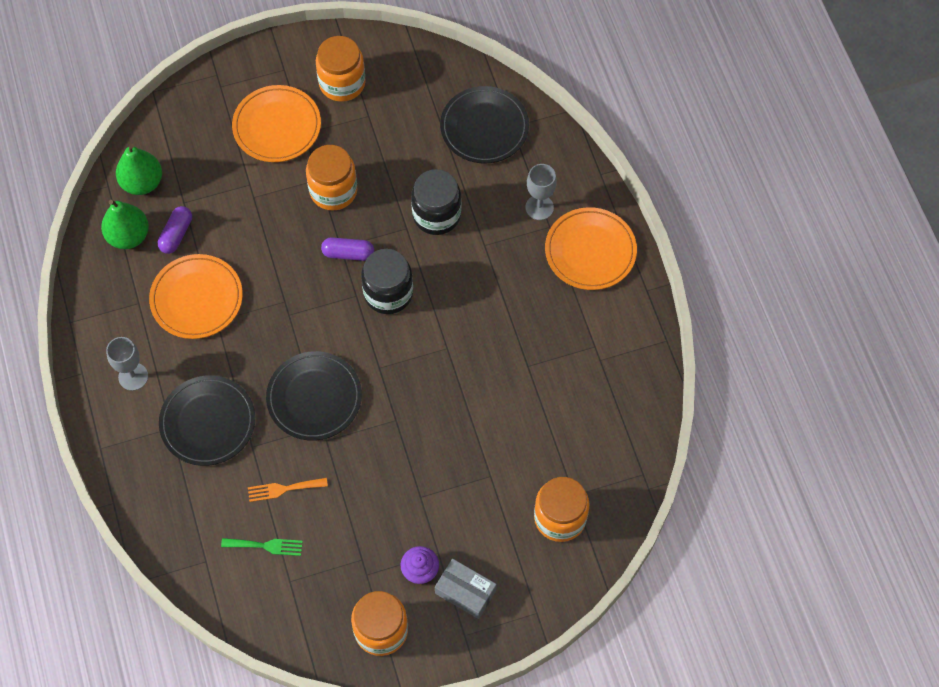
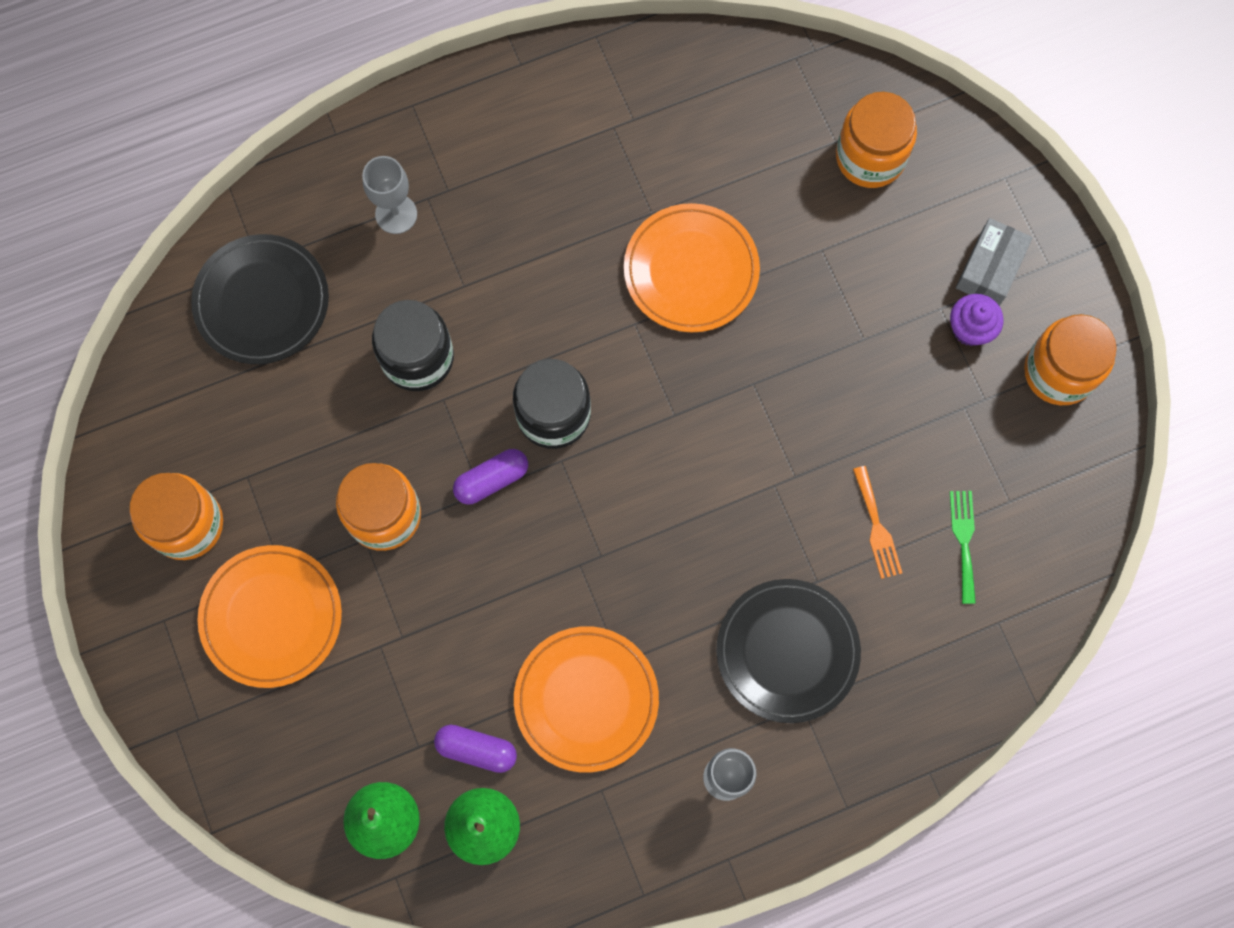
camera: 95 degrees left, 10 degrees up
(314, 398) = (731, 501): black plate -> none
(348, 253) = (491, 480): purple capsule -> purple capsule turned 60 degrees clockwise
(590, 251) = (464, 141): orange plate -> orange plate (691, 270)

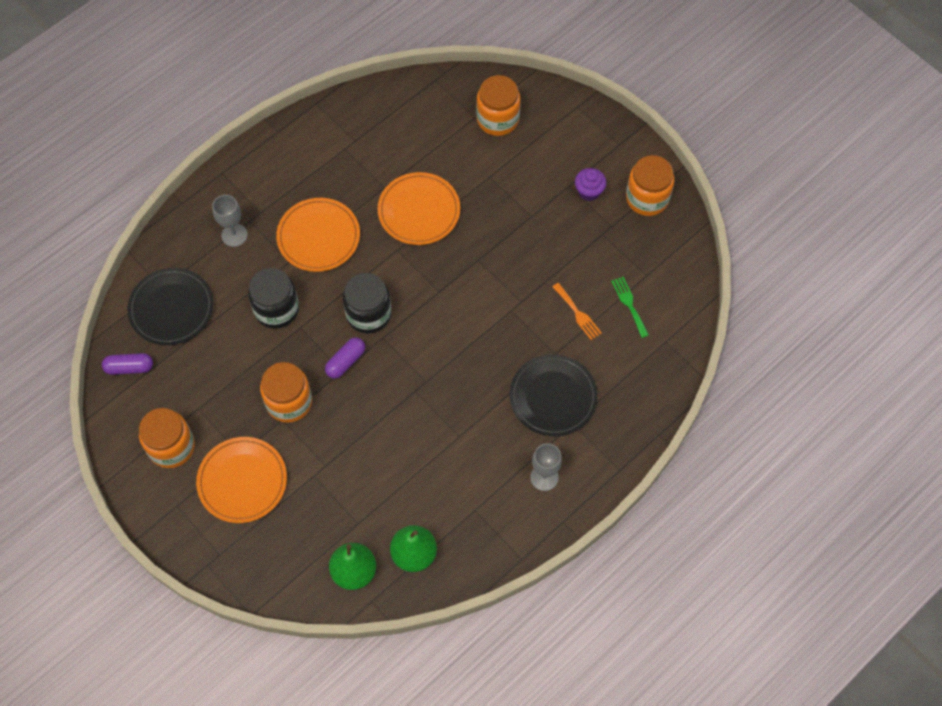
camera: 20 degrees left, 10 degrees down
(476, 749) = (393, 512): purple capsule -> purple capsule (129, 367)
(586, 699) = (447, 463): orange plate -> orange plate (318, 237)
(990, 268) = (587, 156): grey box -> none

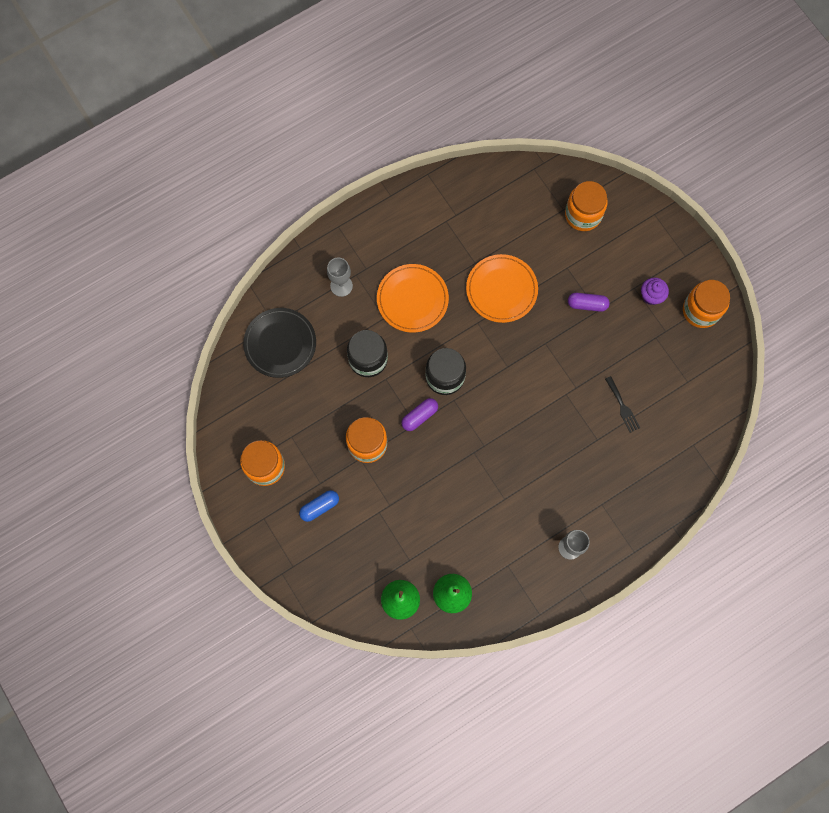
camera: 10 degrees right, 10 degrees up
(129, 367) = (239, 391): purple capsule -> purple capsule (587, 304)
(242, 481) = (319, 507): orange plate -> blue capsule
(553, 397) = (589, 478): black plate -> none
(577, 313) = (622, 407): orange fork -> black fork
(629, 304) = (668, 406): green fork -> none

